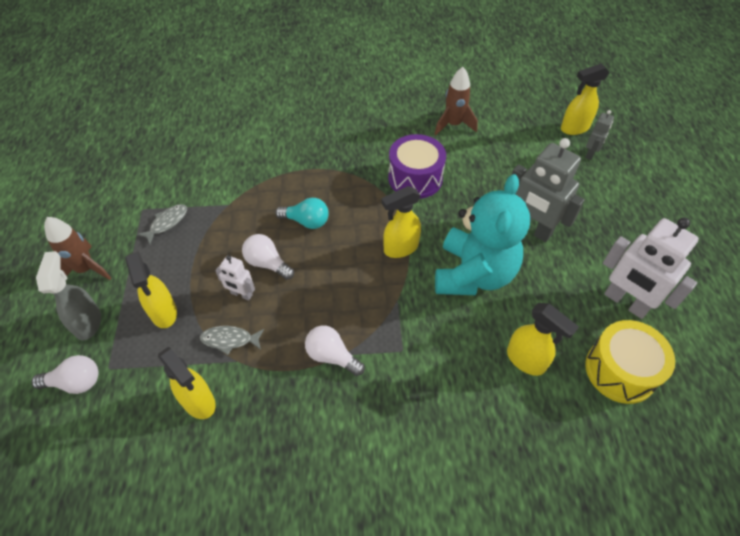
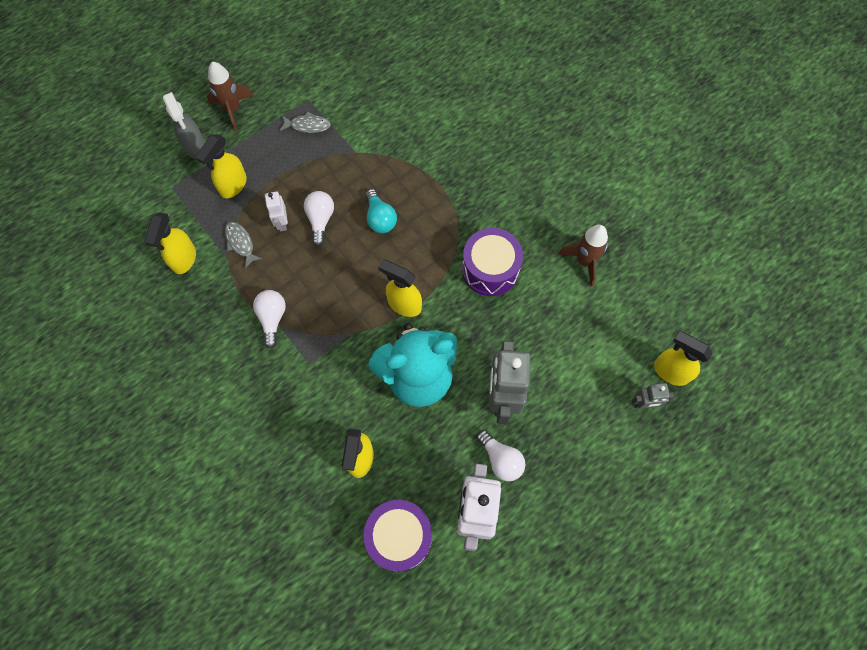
camera: 55 degrees right, 15 degrees up
(75, 382) = (150, 177): white light bulb -> white light bulb (501, 459)
(88, 322) = (195, 147): grey spray bottle -> grey spray bottle turned 105 degrees clockwise
(620, 370) = (399, 537): yellow drum -> purple drum

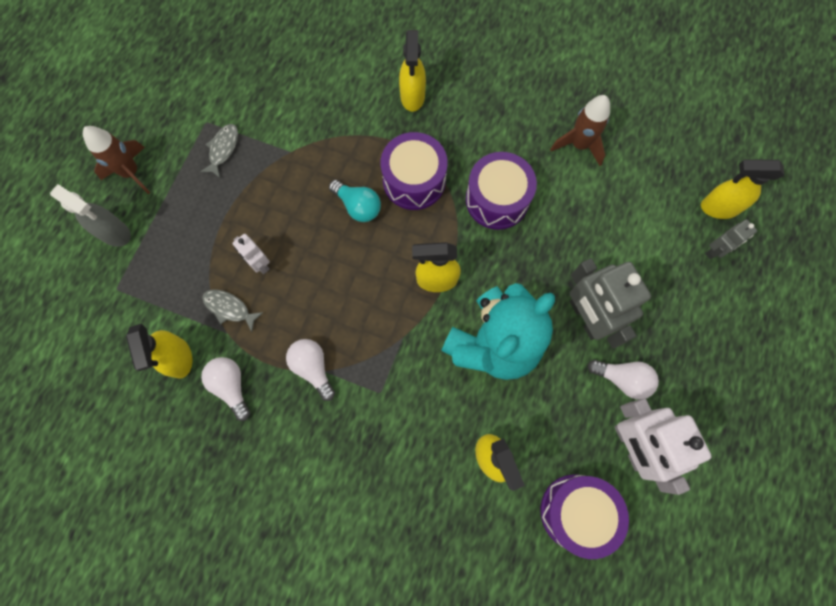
camera: 30 degrees left, 5 degrees up
(233, 186) = (183, 253): yellow spray bottle -> yellow spray bottle (412, 97)
(307, 125) = (223, 149): grey fish -> grey fish turned 45 degrees counterclockwise
(320, 220) = (298, 240): white light bulb -> white light bulb (231, 386)
(434, 221) = (414, 180): none -> purple drum

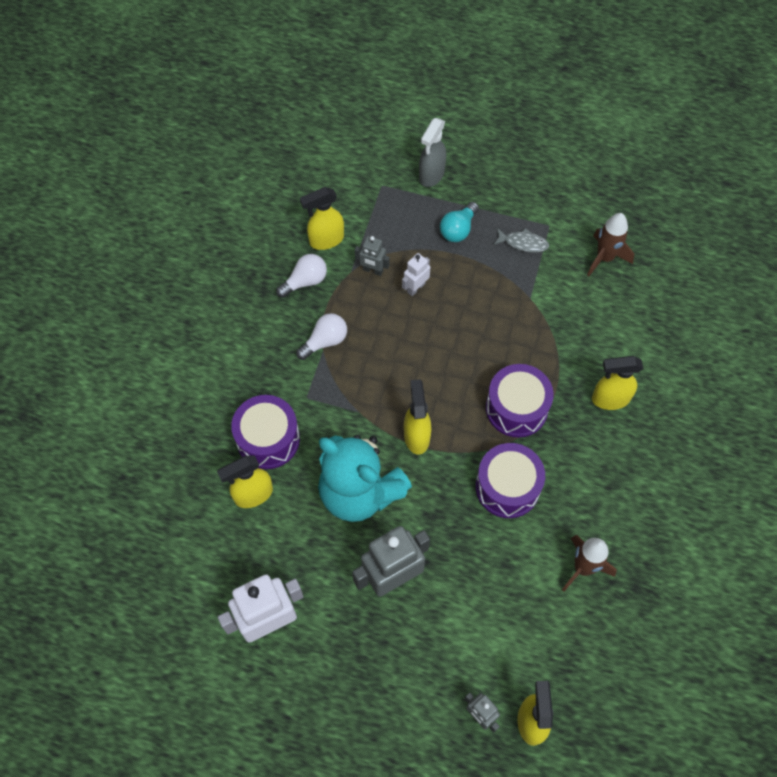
camera: 85 degrees right, 10 degrees down
(131, 172) = (489, 177): brown rocket -> brown rocket (605, 258)
(229, 308) = (372, 270): grey fish -> grey robot
(358, 206) = (482, 361): turquoise light bulb -> turquoise light bulb (458, 229)
(576, 512) = (207, 572): purple drum -> purple drum (268, 439)
(622, 379) = (333, 614): white light bulb -> none

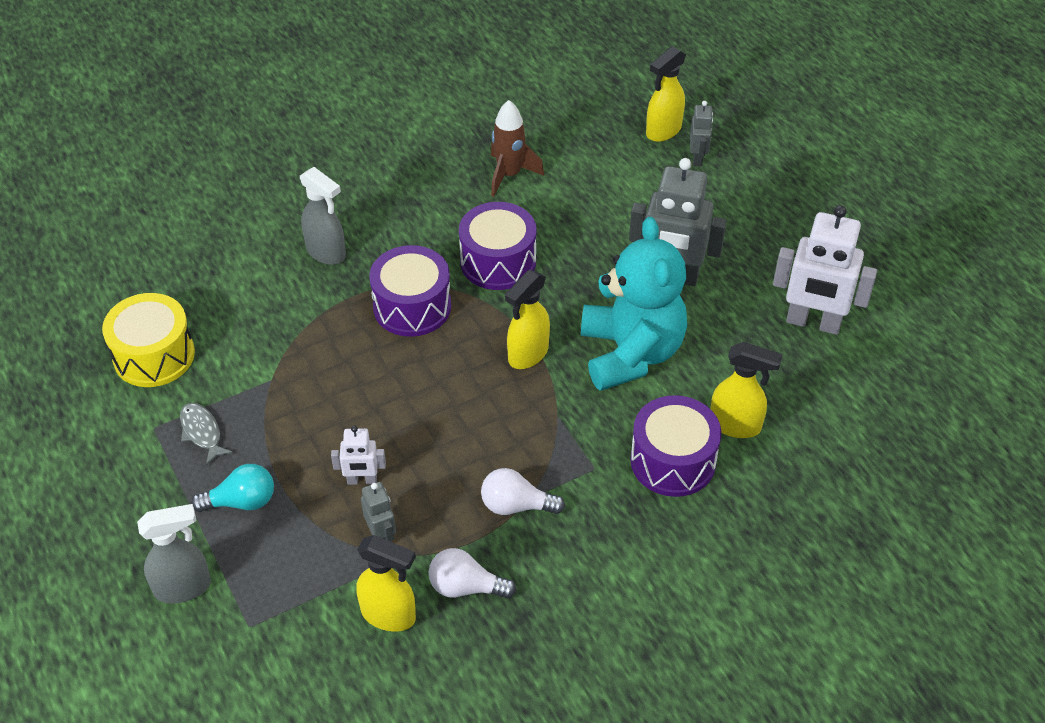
camera: 135 degrees left, 15 degrees down
(605, 258) = (154, 355): brown rocket -> yellow drum
(609, 399) = (326, 253): yellow spray bottle -> grey spray bottle

